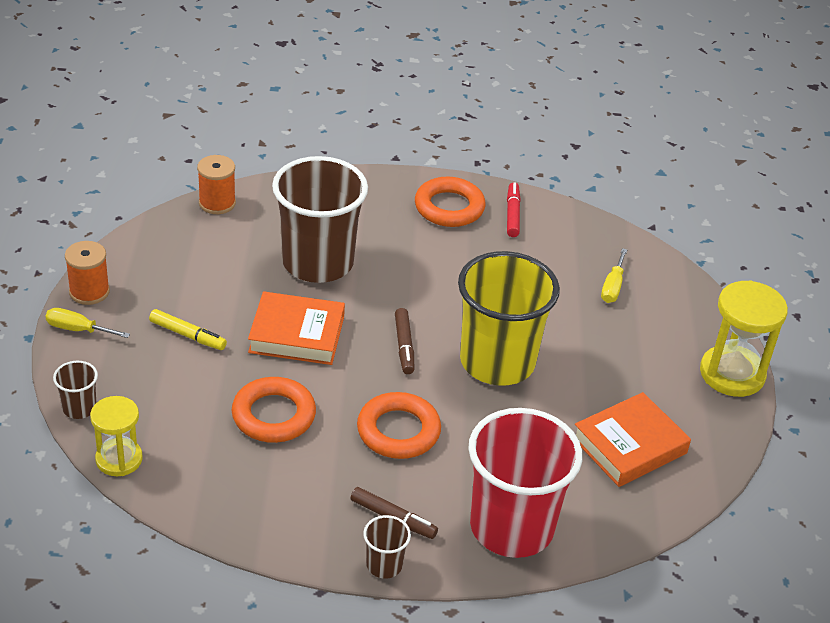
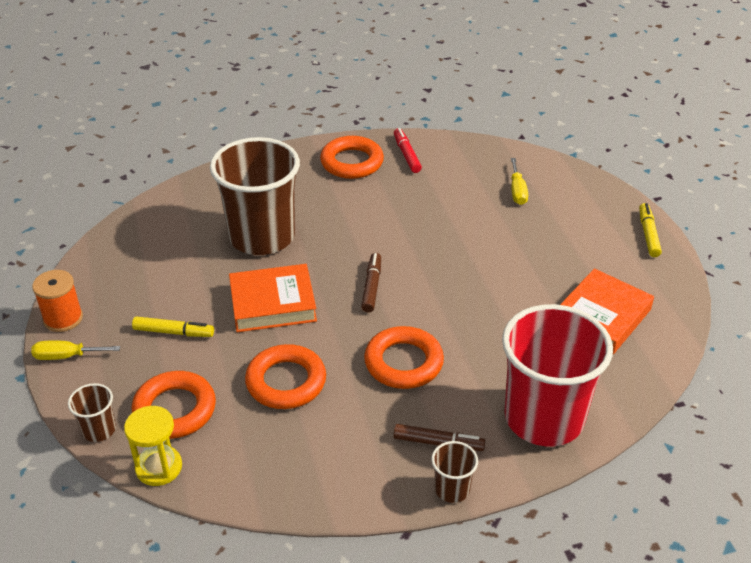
camera: 15 degrees left, 0 degrees up
(156, 410) = (175, 410): none -> orange ring
(217, 203) = (149, 210): orange spool -> none
(404, 346) = (371, 287): brown marker -> brown marker turned 150 degrees counterclockwise
(497, 362) = (457, 278): yellow cup -> none
(732, 374) = (648, 234): yellow hourglass -> yellow marker

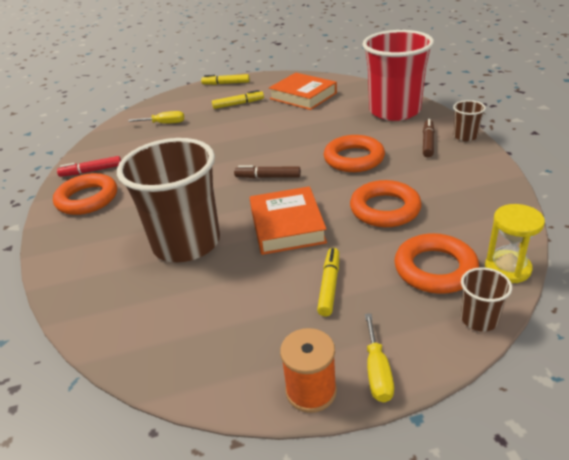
camera: 85 degrees left, 5 degrees down
(574, 251) = (238, 104): none -> yellow marker

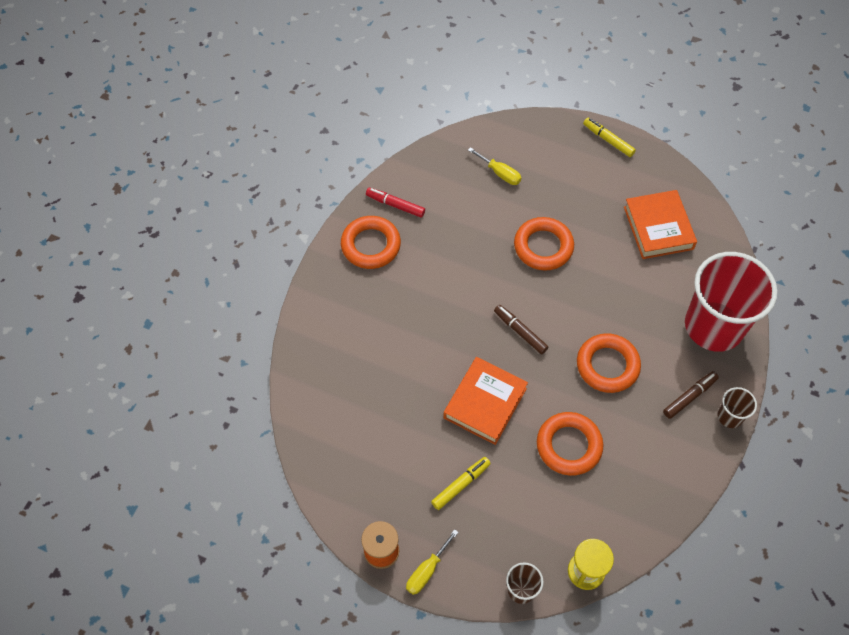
camera: 35 degrees right, 25 degrees up
(186, 243) = (404, 362): brown cup -> none
(238, 104) = (588, 192): yellow marker -> none
(435, 269) = (540, 530): orange ring -> orange ring (543, 247)

